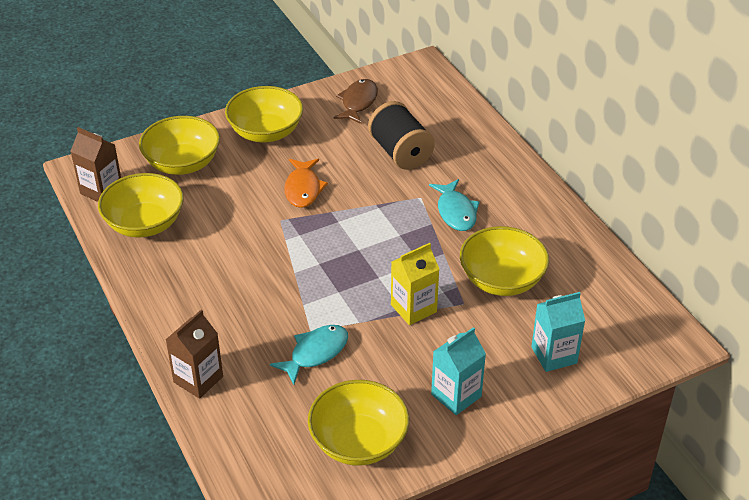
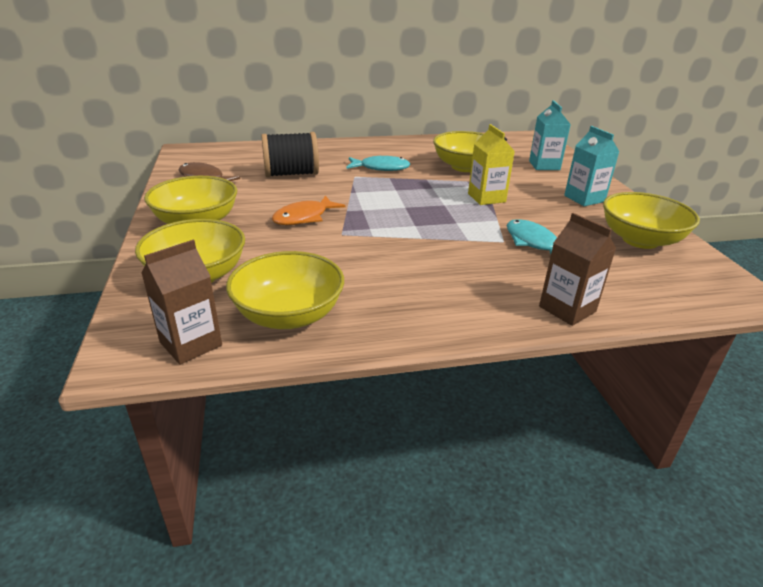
camera: 75 degrees left, 10 degrees down
(303, 189) = (304, 217): orange fish -> orange fish turned 120 degrees clockwise

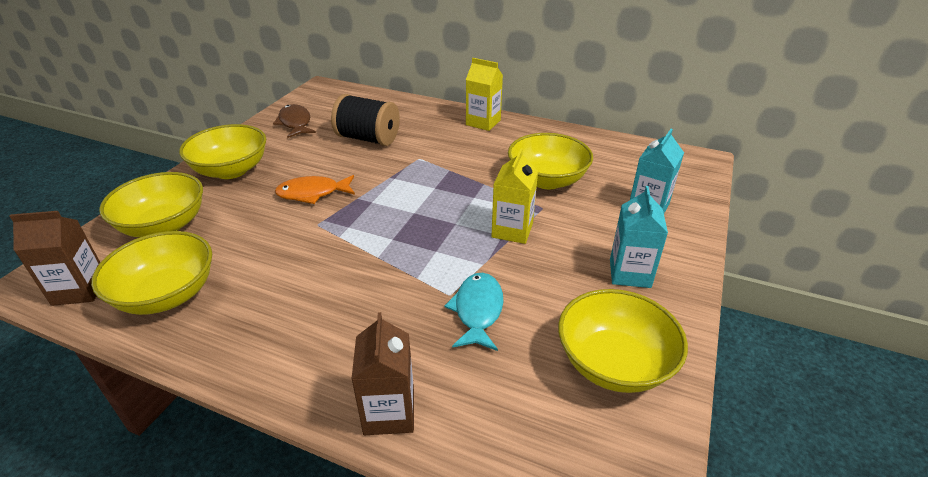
camera: 35 degrees right, 5 degrees up
(368, 146) = (483, 122): none -> yellow carton
(381, 168) = (457, 155): turquoise fish -> none

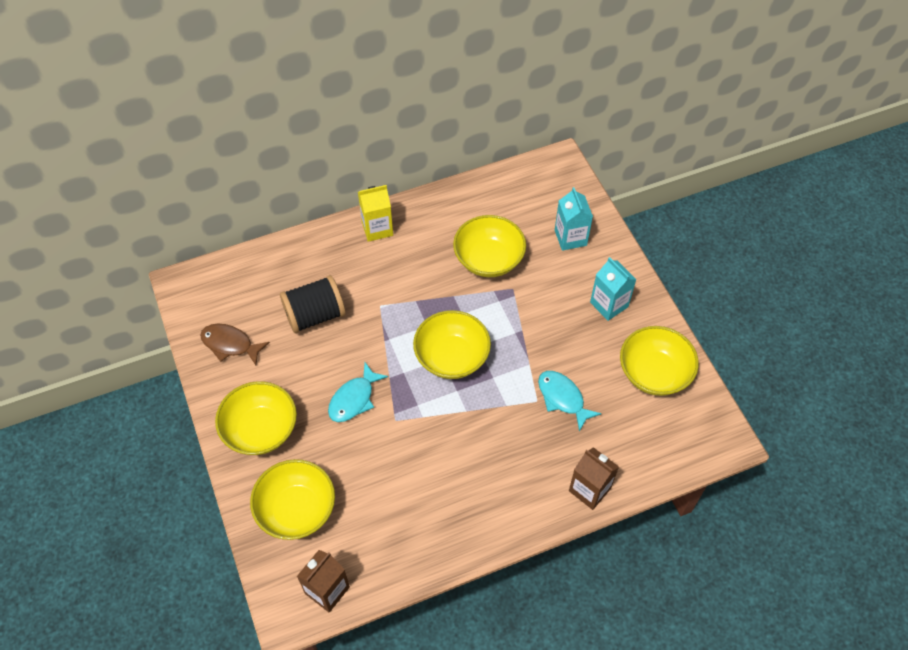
camera: 45 degrees left, 20 degrees up
(167, 295) = (385, 543): yellow bowl -> yellow bowl (452, 357)
(313, 193) = (354, 399): orange fish -> turquoise fish
(512, 230) = (516, 323): yellow carton -> none

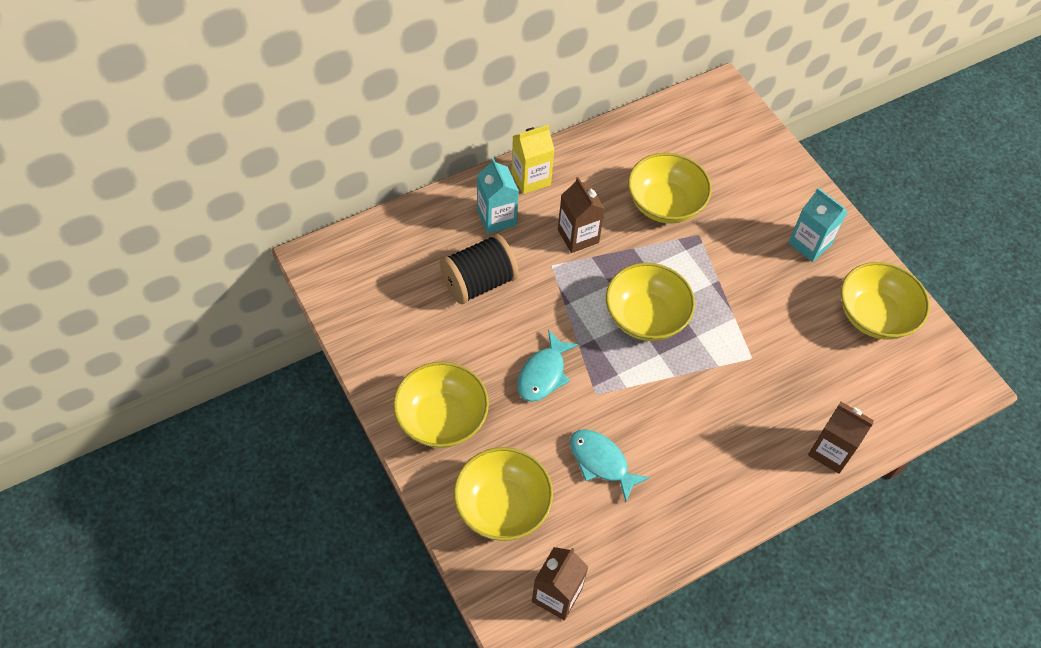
camera: 10 degrees left, 0 degrees up
(230, 344) = (386, 324): brown fish -> none
(407, 282) = (578, 236): none -> brown carton
(563, 398) = (780, 352): turquoise fish -> turquoise fish (601, 462)
(570, 238) = (751, 173): turquoise carton -> turquoise carton (496, 218)

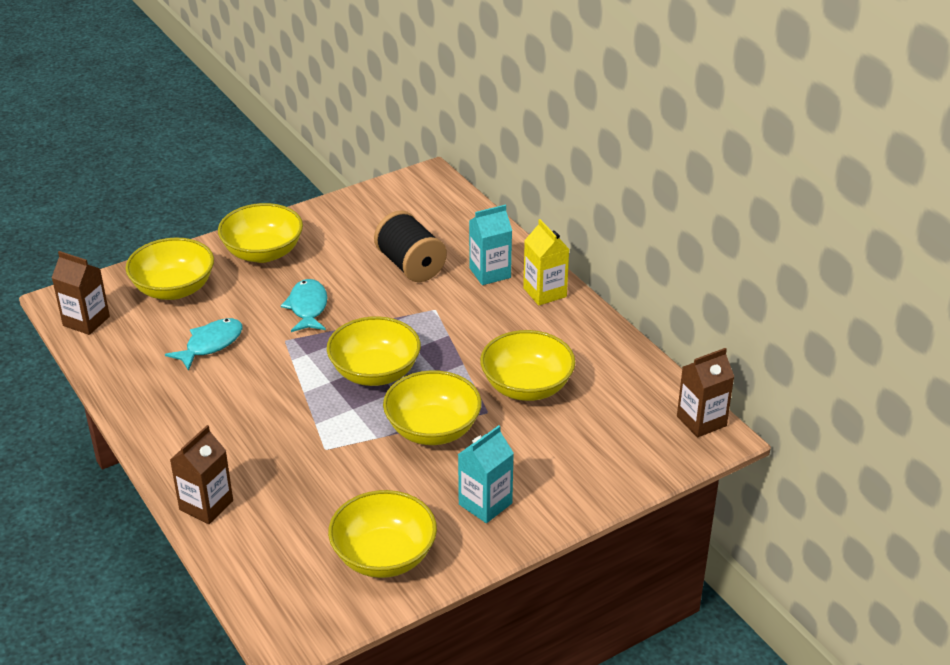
camera: 90 degrees right, 20 degrees down
(543, 374) = (307, 307): turquoise fish -> turquoise fish turned 60 degrees clockwise
(578, 236) = (474, 325): brown carton -> brown carton (701, 421)
(722, 275) = (433, 429): none -> yellow bowl

